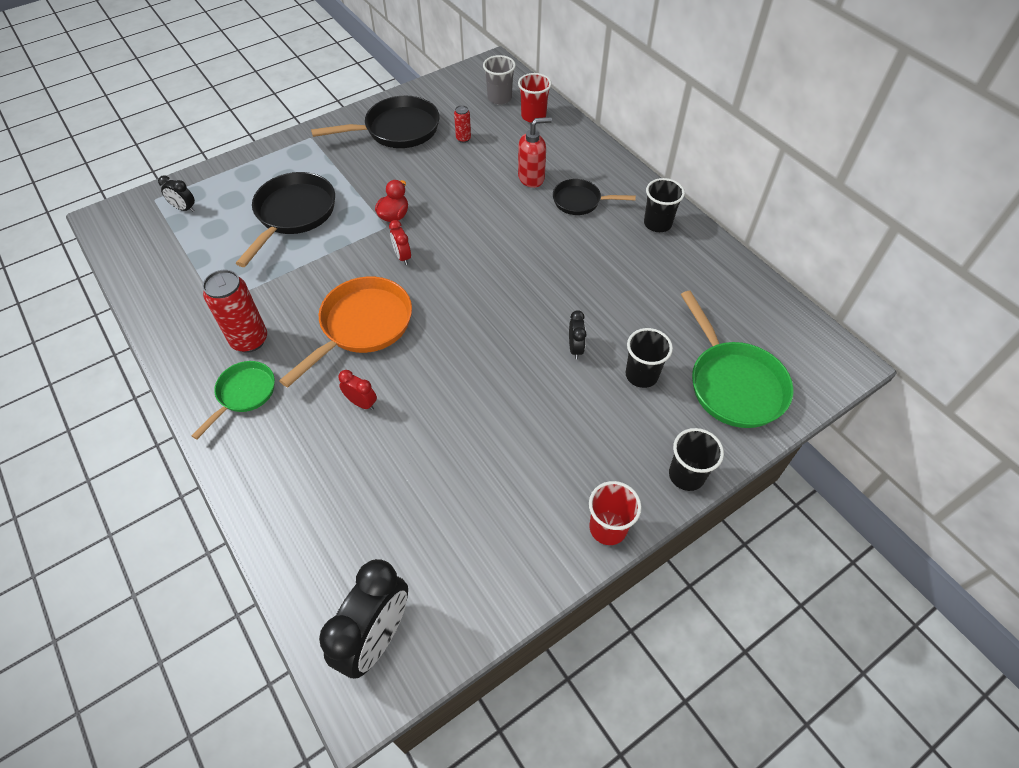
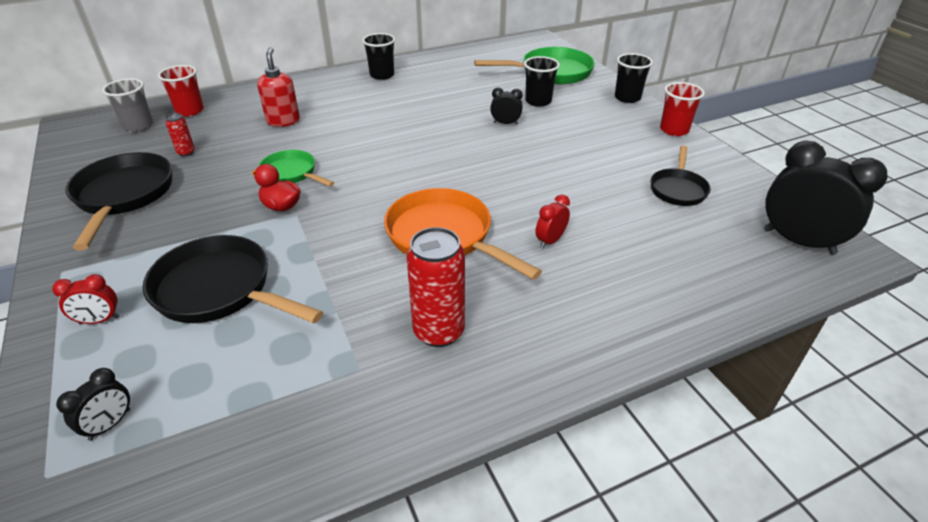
camera: 80 degrees left, 15 degrees down
(244, 394) = (526, 335): green pan -> green pan (291, 173)
(402, 257) = (351, 204): red clock -> red clock (99, 320)
(580, 201) = (333, 102): black pan -> black pan (678, 189)

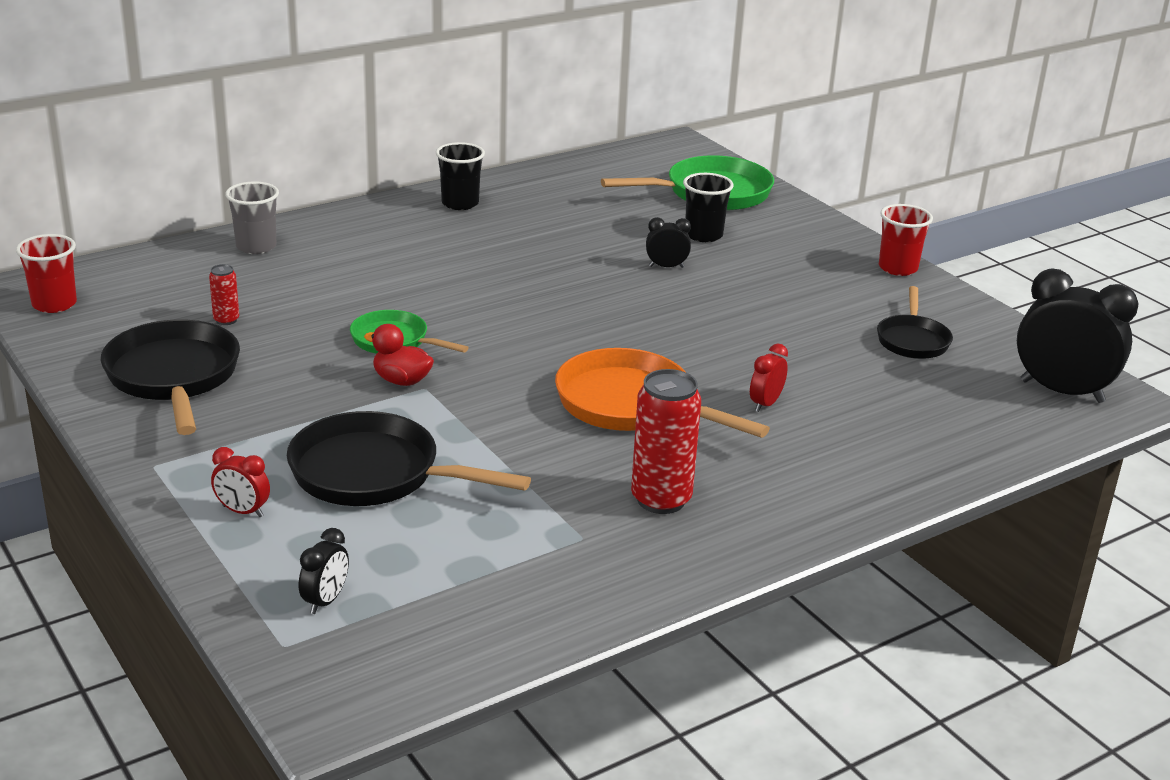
camera: 10 degrees left, 10 degrees down
(99, 320) = (242, 511): red clock -> red clock turned 45 degrees clockwise
(138, 126) = (129, 287): grey cup -> grey cup (256, 246)
(190, 111) = (193, 263): red cup -> red cup (54, 304)
(283, 121) = (344, 273): red soap dispenser -> none
(627, 98) = (827, 227): black cup -> none

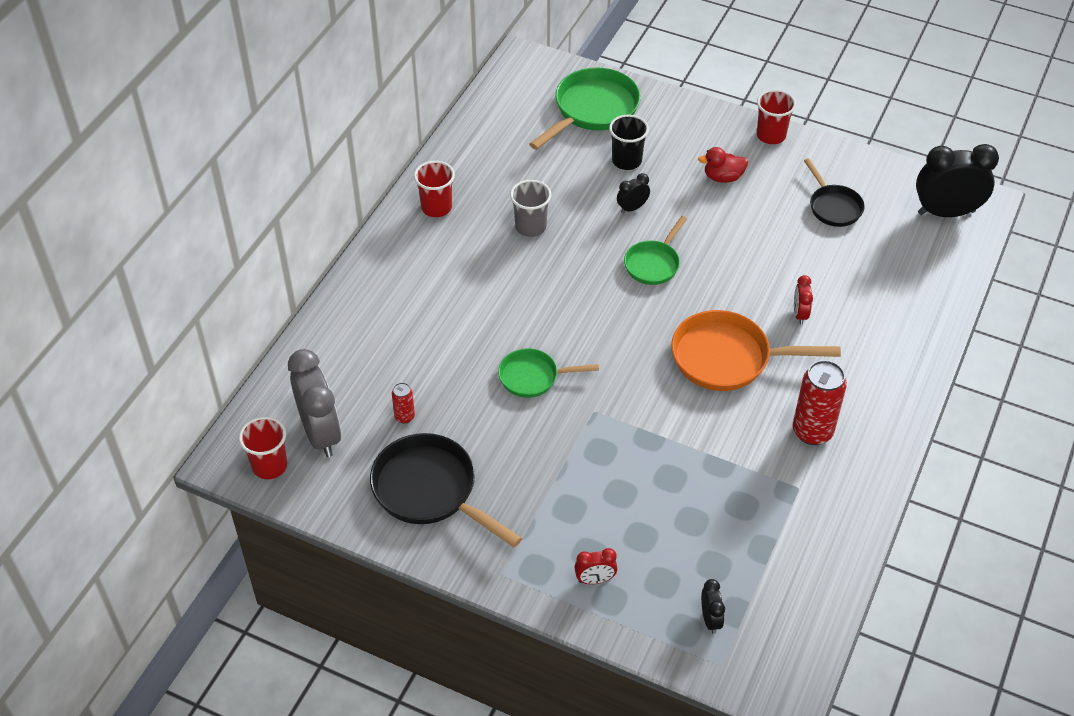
camera: 30 degrees left, 20 degrees up
(132, 301) = (321, 433): none -> grey clock
(256, 246) = (344, 330): grey cup -> grey cup (530, 227)
(374, 474) = (638, 504): black pan -> none
(401, 380) = (574, 412): red duck -> red duck (723, 177)
(460, 203) = (436, 207): black cup -> red cup
(638, 310) = (653, 264): none -> green pan

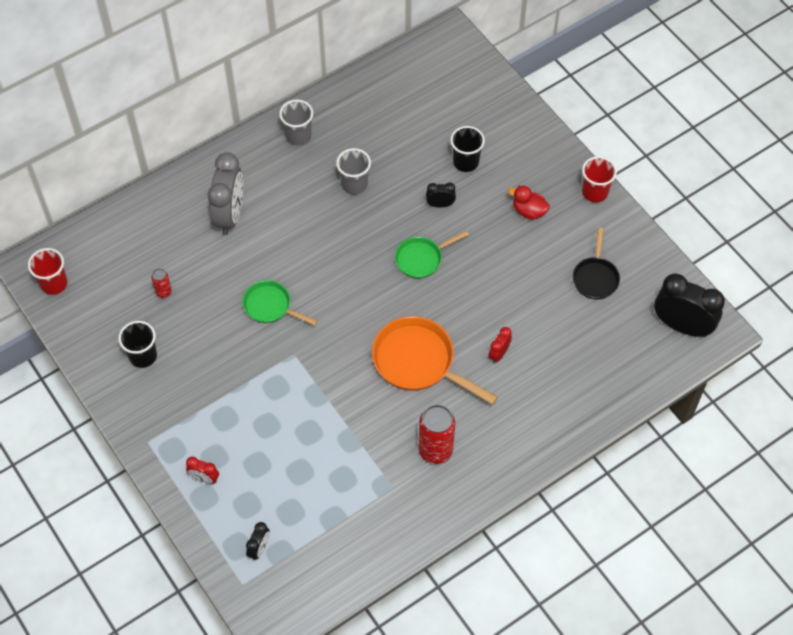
camera: 30 degrees right, 10 degrees up
(321, 433) = (101, 276): grey clock -> grey clock (230, 215)
(430, 490) = (143, 356): black pan -> black cup
(436, 207) = (298, 136): red cup -> grey cup
(592, 110) = (472, 105): green pan -> none

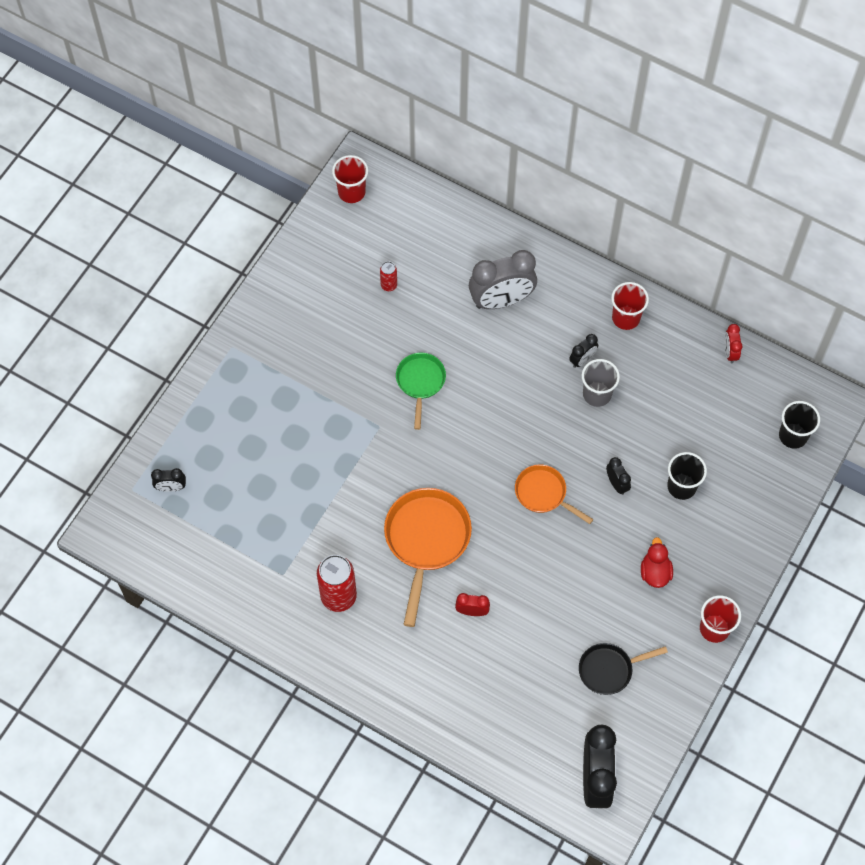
camera: 65 degrees right, 5 degrees up
(143, 356) = (314, 301): black cup -> black cup (793, 436)
(204, 478) = (217, 410): red clock -> red clock (730, 352)
(298, 136) = (626, 318): grey cup -> red cup
(318, 181) = (582, 360): none -> black clock
(421, 259) = (543, 494): green pan -> orange pan

